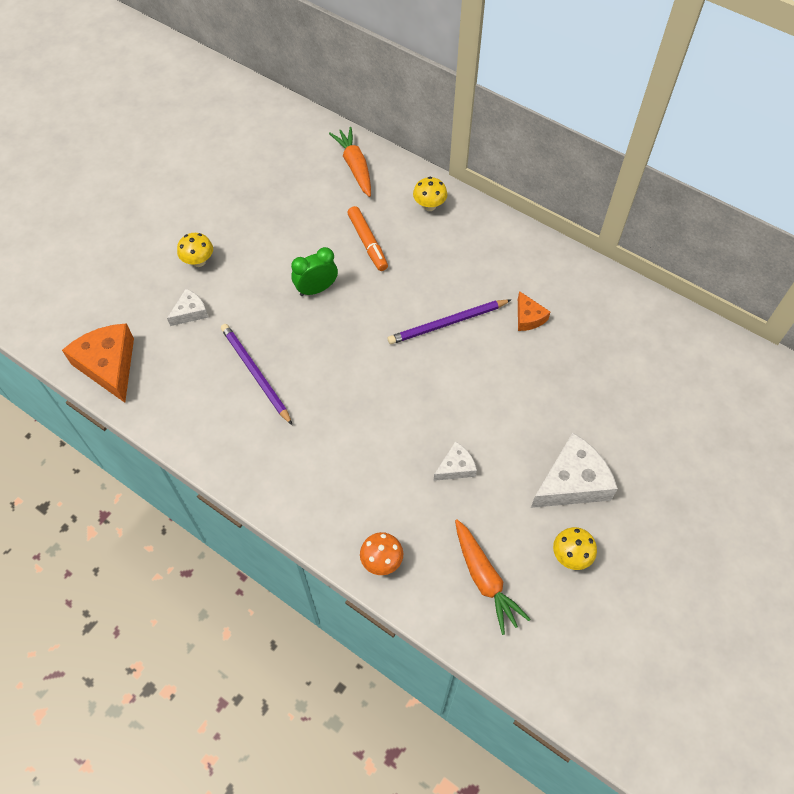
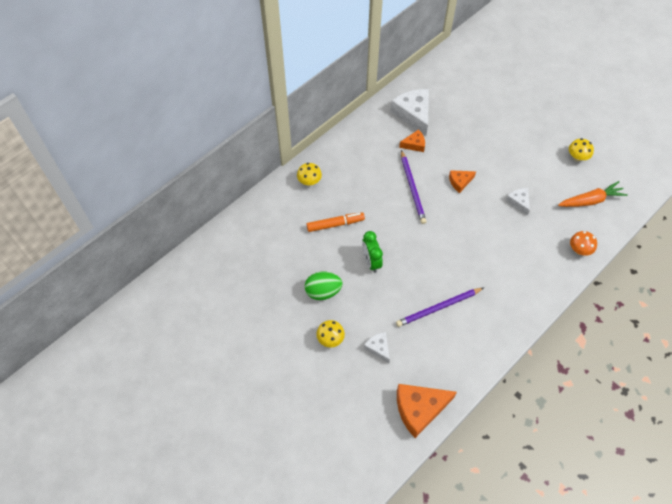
camera: 80 degrees left, 0 degrees up
(264, 244) = (323, 291): none -> green egg
(355, 167) = (260, 222): orange carrot -> none
(474, 382) = (460, 182): none -> orange cheese
(572, 482) = (532, 147): white cheese -> white cheese (413, 114)

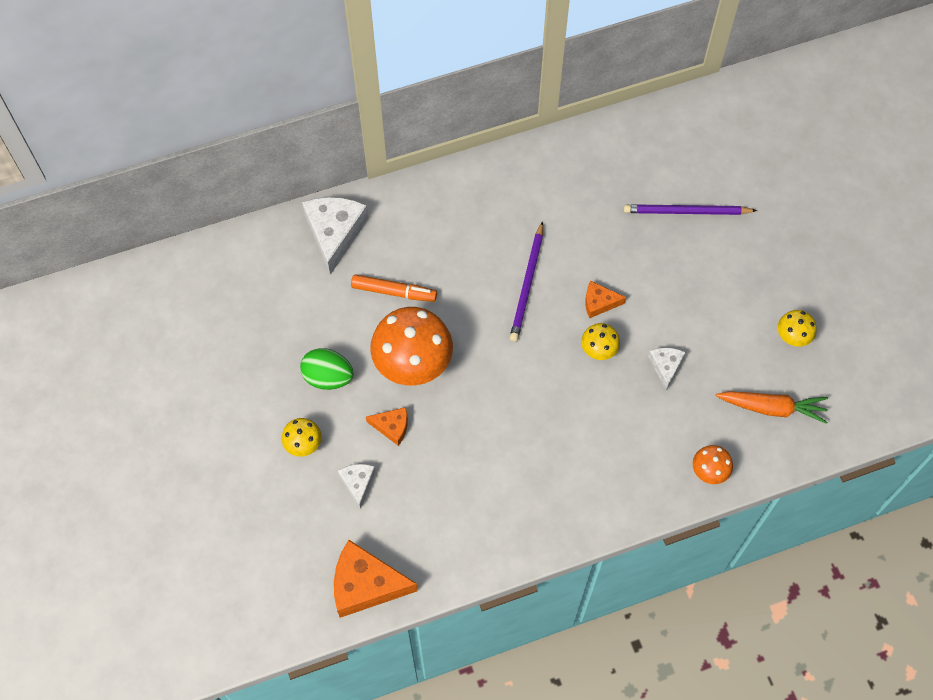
camera: 25 degrees right, 5 degrees up
(309, 182) = (392, 217): yellow mushroom -> yellow mushroom (598, 350)
(371, 261) = (413, 364): green clock -> orange mushroom
(413, 114) = (591, 175): white cheese -> white cheese (335, 233)
(414, 144) = (567, 221): orange cheese -> orange cheese (392, 427)
(438, 308) = (466, 465): purple pencil -> purple pencil (686, 211)

